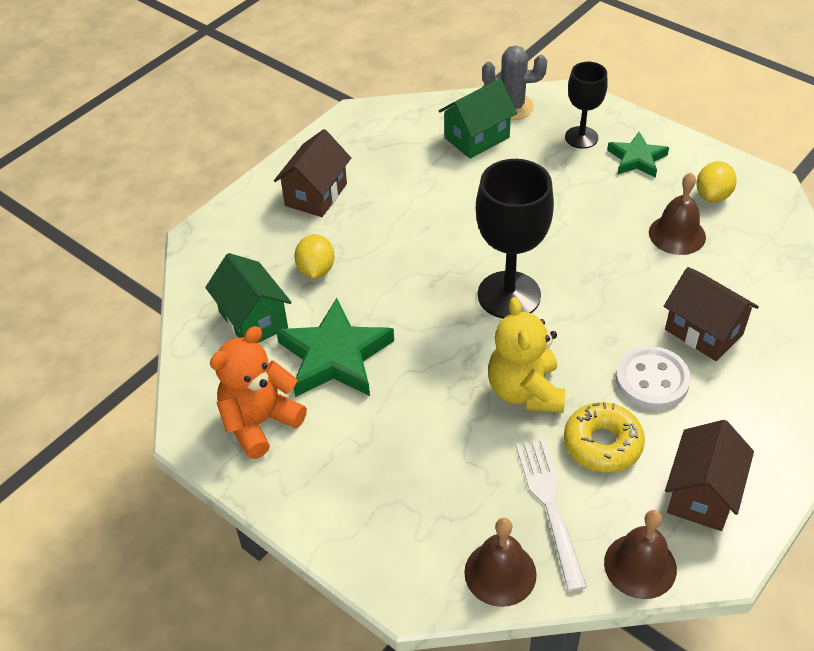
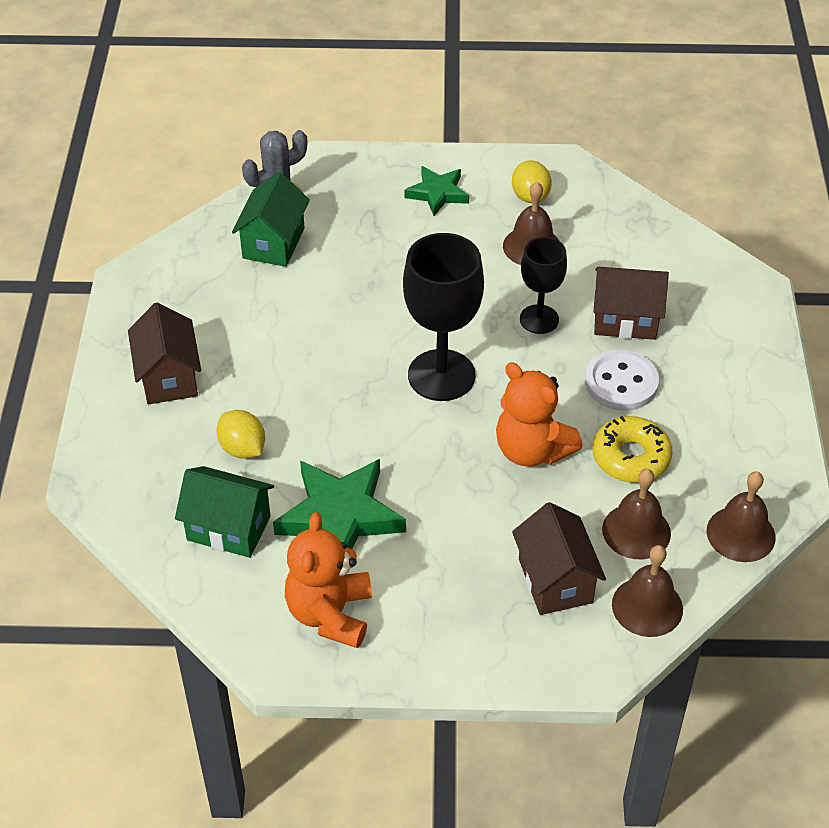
camera: 40 degrees left, 0 degrees up
(525, 391) = (532, 450): yellow teddy bear -> orange teddy bear
(550, 506) = (636, 531): white fork -> brown bell
(581, 137) = (370, 196): black goblet -> black goblet (539, 319)
(702, 494) = (736, 452): brown house -> brown house (555, 581)

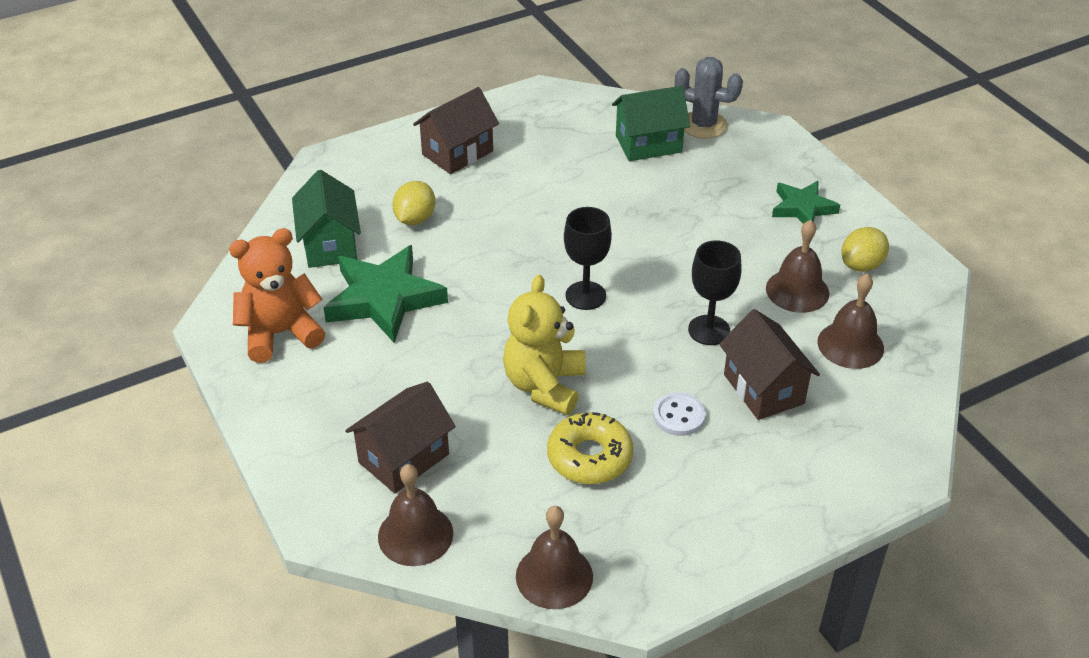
camera: 60 degrees right, 5 degrees down
(441, 375) = (585, 295): black goblet -> black goblet, size x0.60
(532, 450) = (544, 386): orange teddy bear -> yellow teddy bear
(621, 383) = (679, 416): white button -> white button, size x0.65
(636, 531) = (501, 494): brown bell -> brown bell (850, 345)

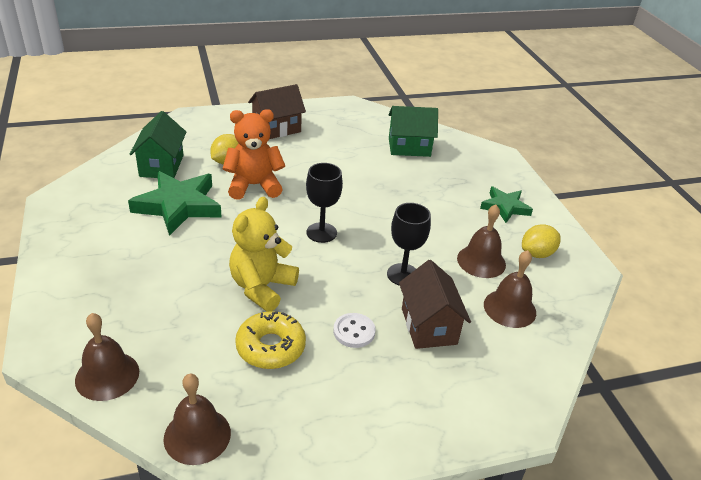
camera: 10 degrees right, 5 degrees down
(280, 333) = (95, 213): orange teddy bear -> orange teddy bear (254, 186)
(404, 458) = (131, 316): brown house -> none
(703, 125) = (452, 143): grey cactus -> none

